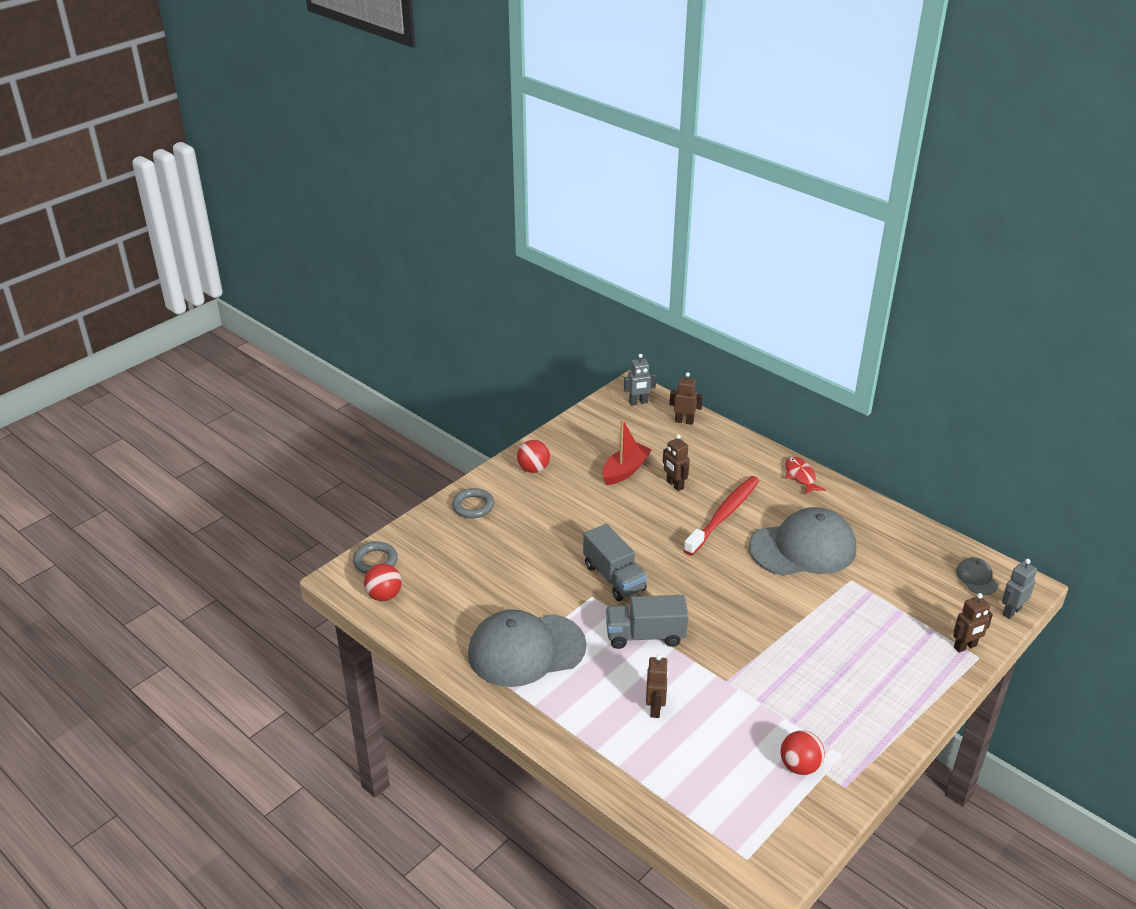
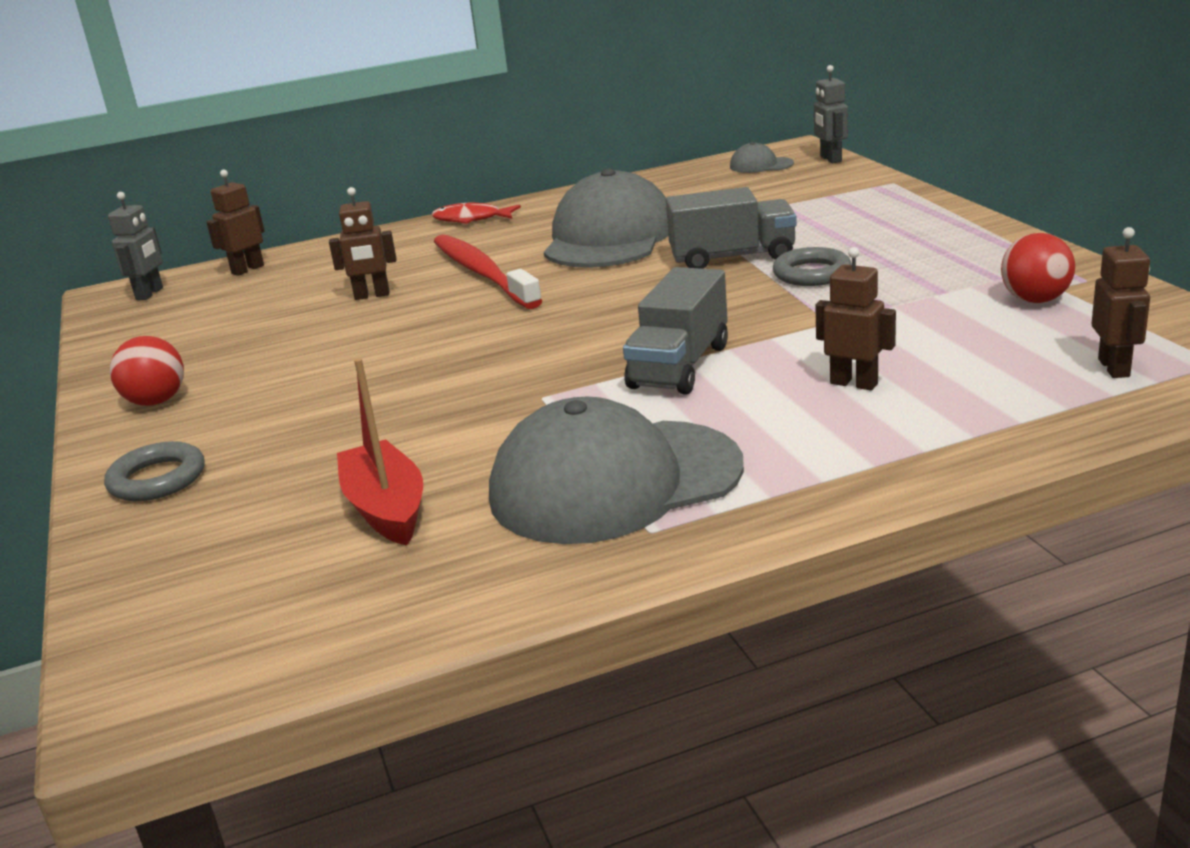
camera: 60 degrees left, 10 degrees down
(375, 561) = (143, 637): grey ring -> grey ring (812, 273)
(384, 595) = (270, 642): red ball -> none
(526, 650) = (615, 482): grey cap -> grey cap turned 60 degrees clockwise
(614, 577) = (518, 371): grey truck -> grey truck (732, 257)
(625, 470) = (284, 326): red boat -> red boat (386, 508)
(965, 647) = (871, 185): brown robot -> brown robot (1114, 368)

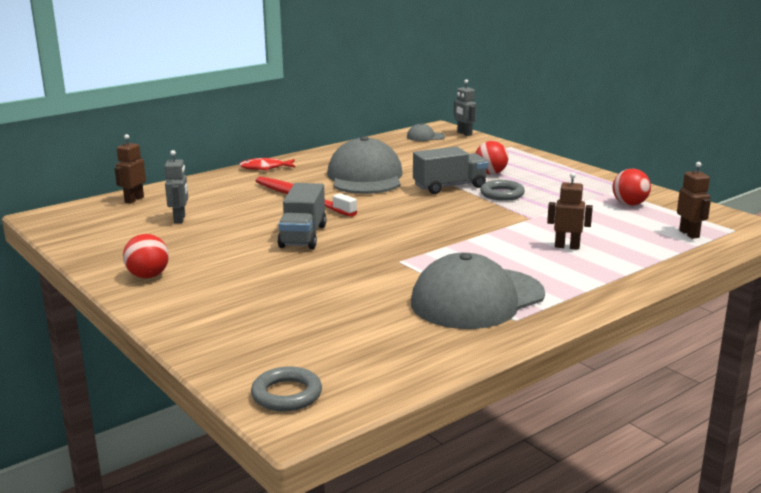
camera: 20 degrees left, 5 degrees down
(150, 294) = (75, 216): grey robot -> grey robot (180, 219)
(157, 479) = (194, 316): grey ring -> grey ring (287, 394)
(372, 295) = (239, 212): brown robot -> none
(386, 508) = (357, 320): red boat -> none
(679, 366) = (466, 242): grey truck -> grey truck (303, 236)
(821, 233) = (490, 173): none -> red ball

